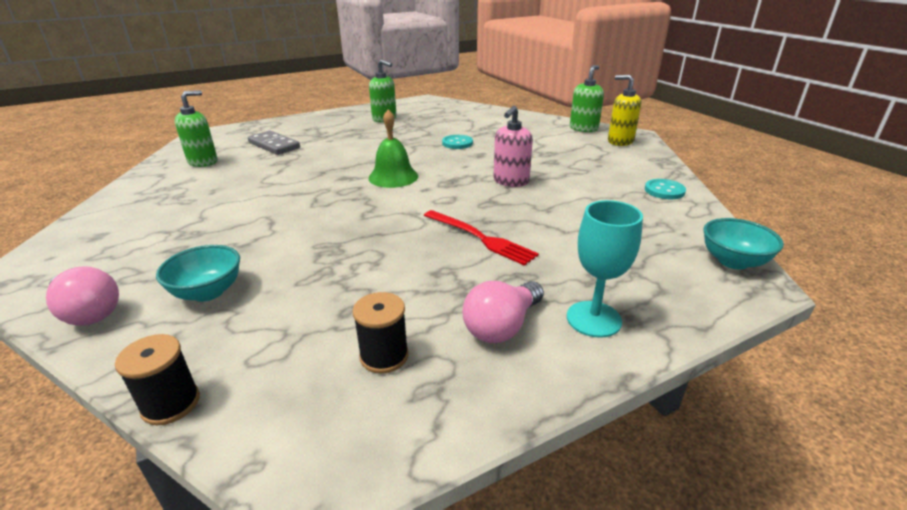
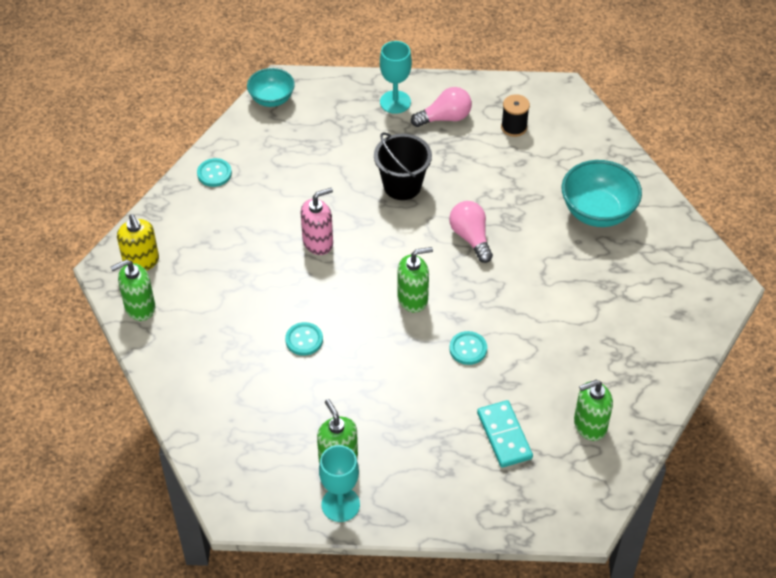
camera: 150 degrees left, 20 degrees up
(88, 312) = (668, 225): pink light bulb -> pink light bulb (471, 237)
(171, 403) = (618, 144): black spool -> none
(208, 292) = (597, 212): turquoise bowl -> turquoise bowl, size x1.57
(274, 145) = (504, 435): grey domino -> turquoise domino
(325, 167) = (468, 349): none -> turquoise button
(369, 110) = (340, 504): none -> turquoise goblet
(393, 177) = (413, 299): green bell -> green soap dispenser
(480, 238) = (402, 186): red fork -> black bucket

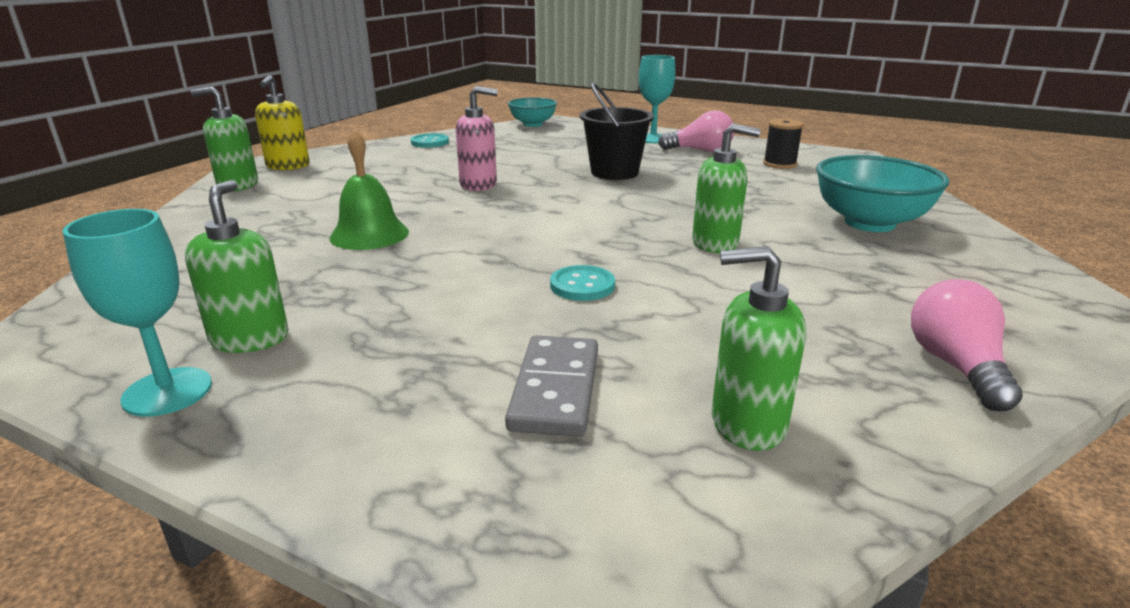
camera: 25 degrees right, 25 degrees down
(304, 340) = (369, 234): turquoise button -> green bell
(413, 299) = (546, 234): green soap dispenser -> green soap dispenser (715, 243)
(471, 237) = (669, 210): pink light bulb -> pink light bulb (956, 366)
(504, 435) = (555, 389): turquoise domino -> grey domino

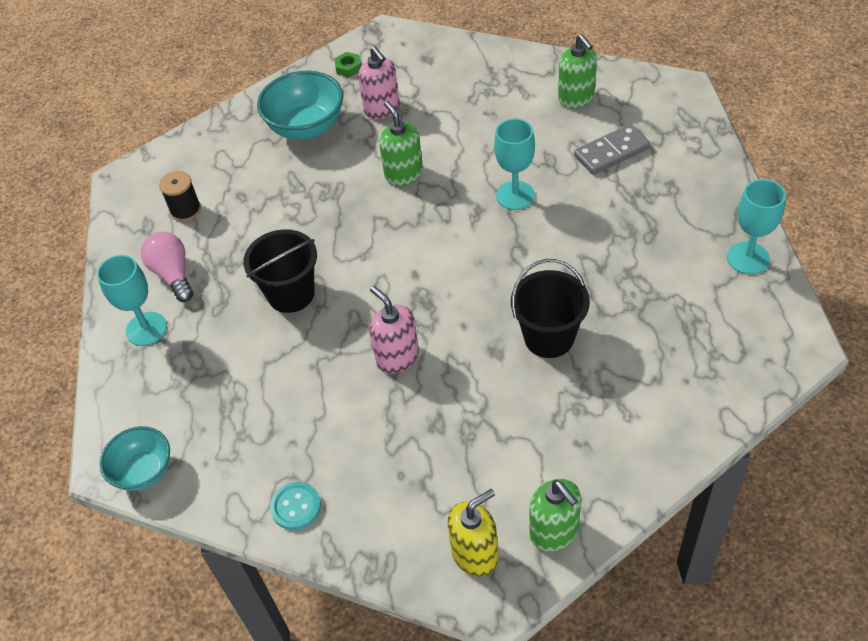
camera: 120 degrees left, 25 degrees up
(250, 339) = (694, 272): green soap dispenser -> none
(369, 234) = (549, 337): green bell -> black bucket
(582, 285) = (515, 195): turquoise button -> turquoise goblet
(872, 266) = (382, 109): none -> pink soap dispenser
(956, 366) = (475, 64): pink light bulb -> none
(1005, 272) = (348, 68): none -> green nut

